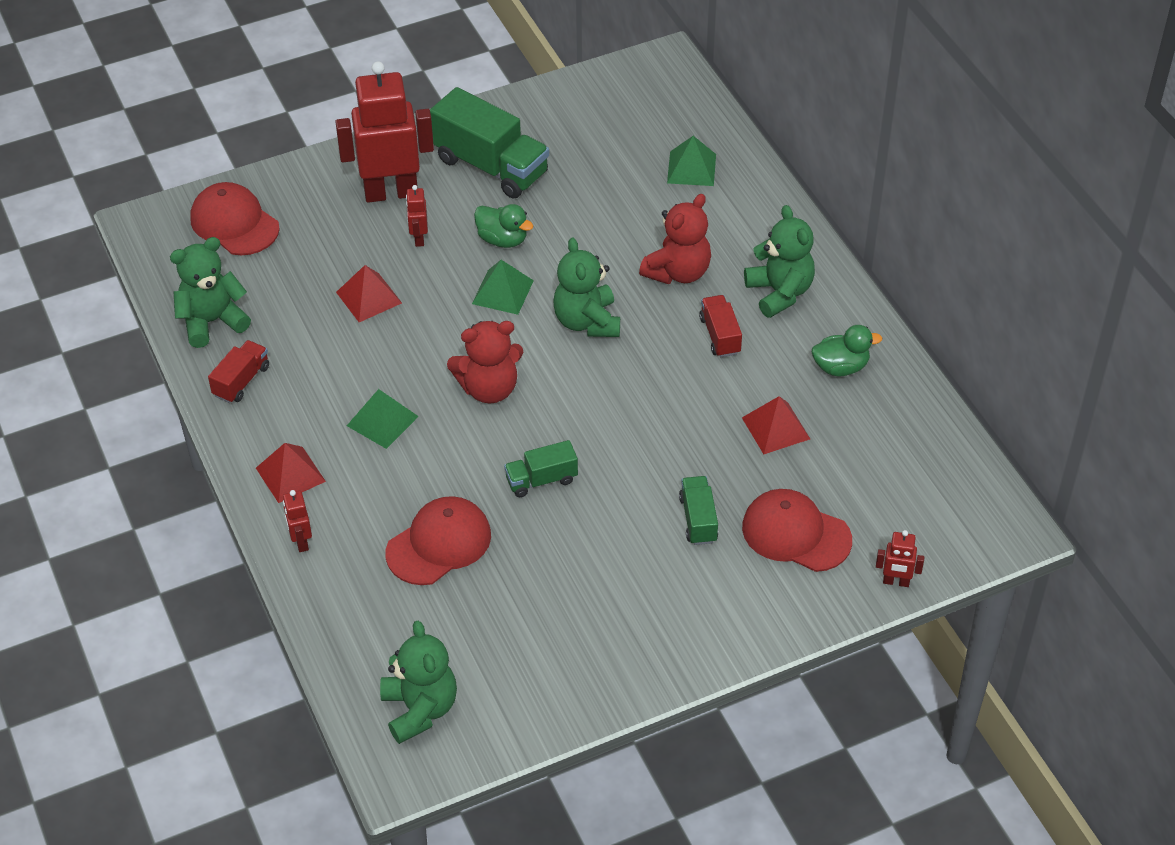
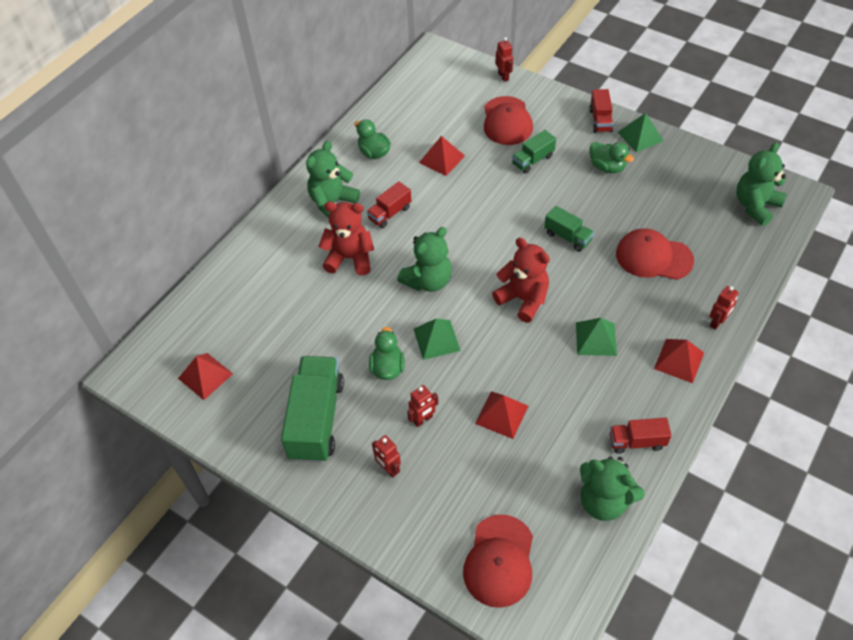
camera: 120 degrees left, 5 degrees up
(391, 192) = (388, 469): red robot -> red robot, size x0.42
(614, 110) = (205, 376): none -> red pyramid
(621, 591) = (607, 167): none -> green duck
(691, 168) = (243, 299): green pyramid -> green pyramid (640, 136)
(715, 641) = (600, 120): none -> red truck

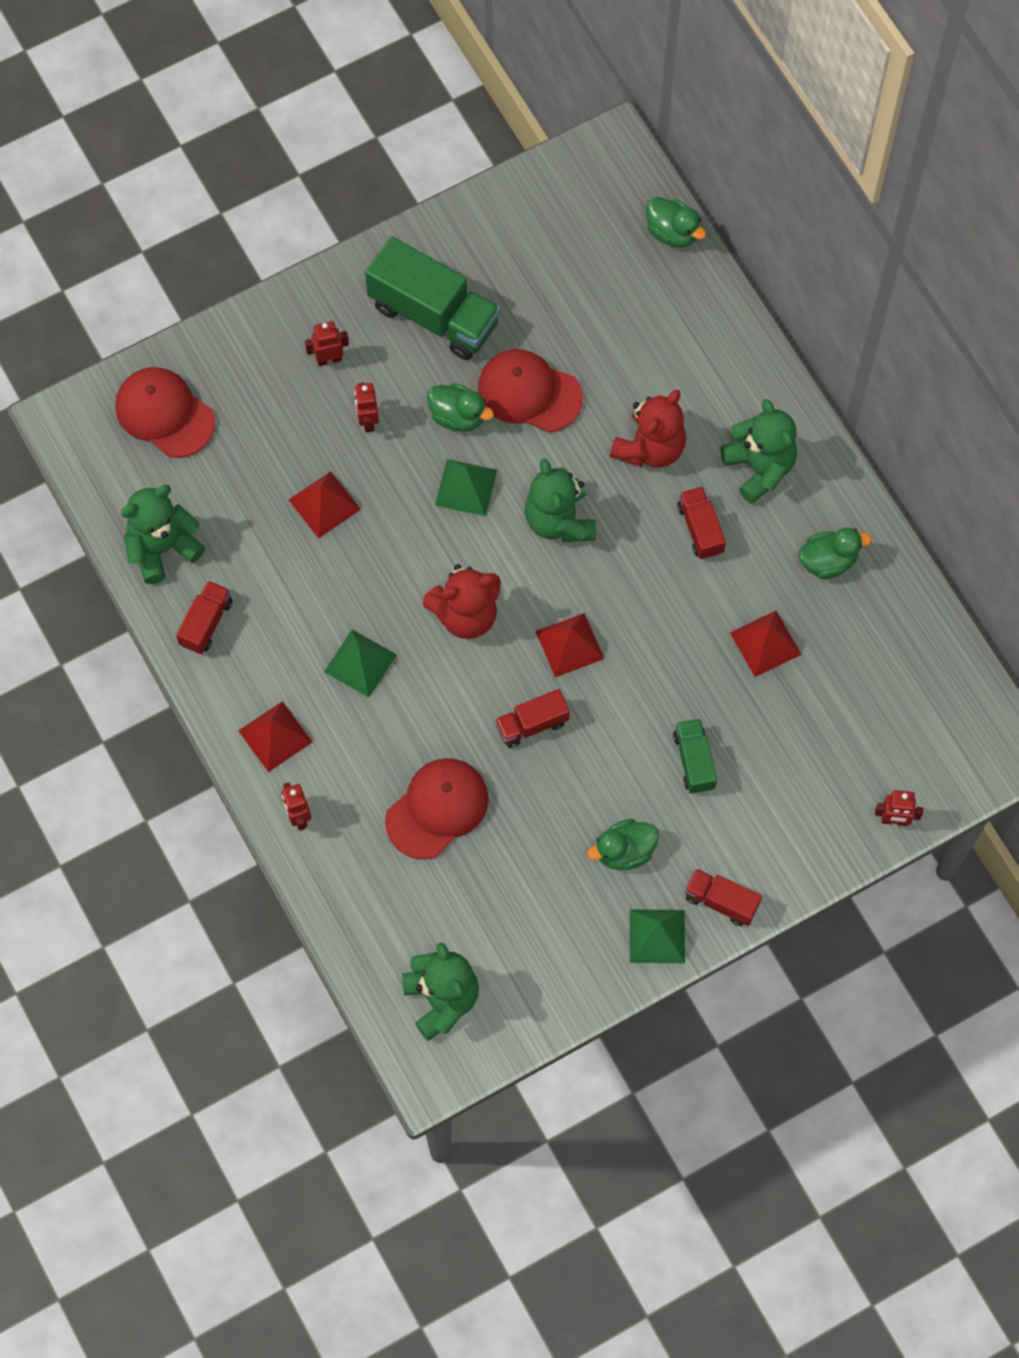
camera: 115 degrees right, 15 degrees up
(183, 311) = (672, 233): none -> green duck
(205, 376) = (561, 225): red pyramid -> red pyramid (569, 645)
(507, 121) = (792, 771): red cap -> red cap (529, 392)
(567, 237) = (532, 724): green truck -> red truck

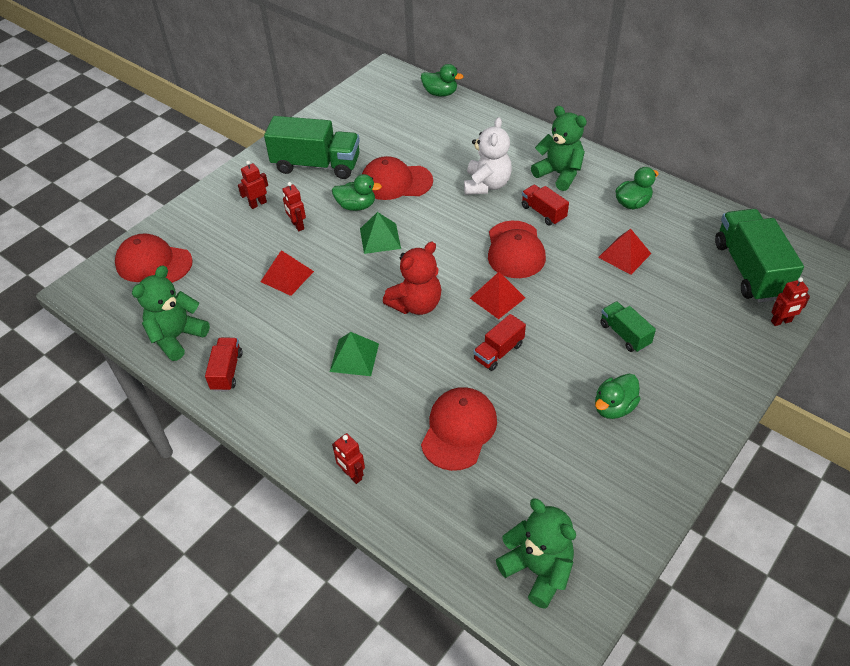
camera: 20 degrees left, 20 degrees down
(275, 736) = (309, 425): red pyramid -> none
(559, 520) = (451, 236): green teddy bear -> none
(630, 578) = (515, 250): none -> red cap
(650, 448) = (486, 185): red teddy bear -> white teddy bear
(657, 936) = (675, 455): green pyramid -> none
(721, 901) = (704, 414): red truck -> none
(909, 731) = (749, 270): none -> green truck

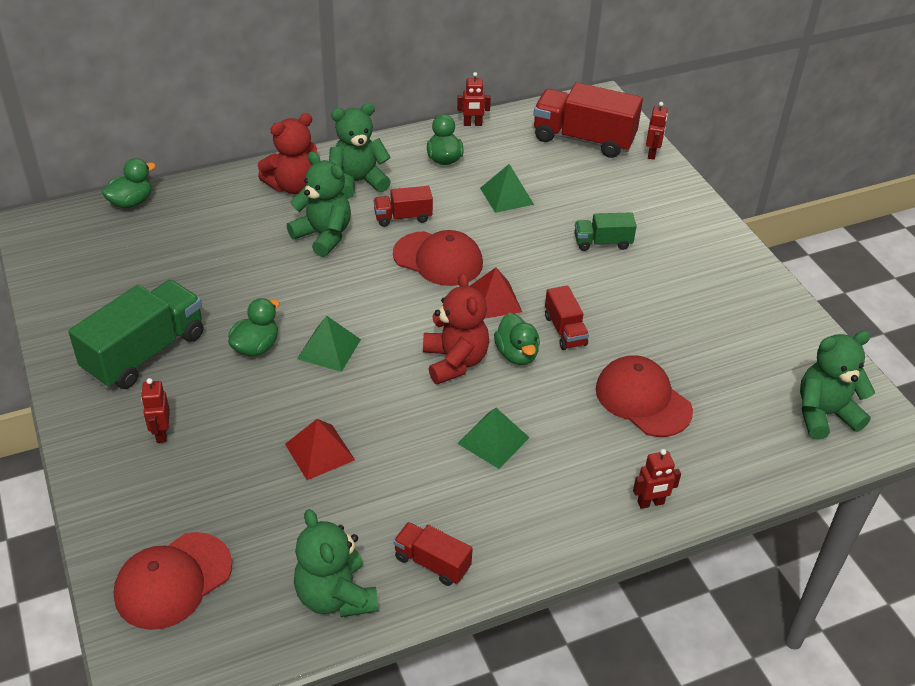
camera: 65 degrees left, 5 degrees down
(297, 225) = (239, 410): red robot -> red robot (472, 124)
(396, 182) = (248, 299): red cap -> none
(486, 185) = (323, 236): white teddy bear -> green teddy bear
(523, 148) = (293, 186): none -> red teddy bear
(614, 407) = (680, 288): green duck -> green duck (516, 354)
(624, 255) = (506, 196): red pyramid -> green pyramid
(749, 270) = (583, 139): green truck -> red truck

